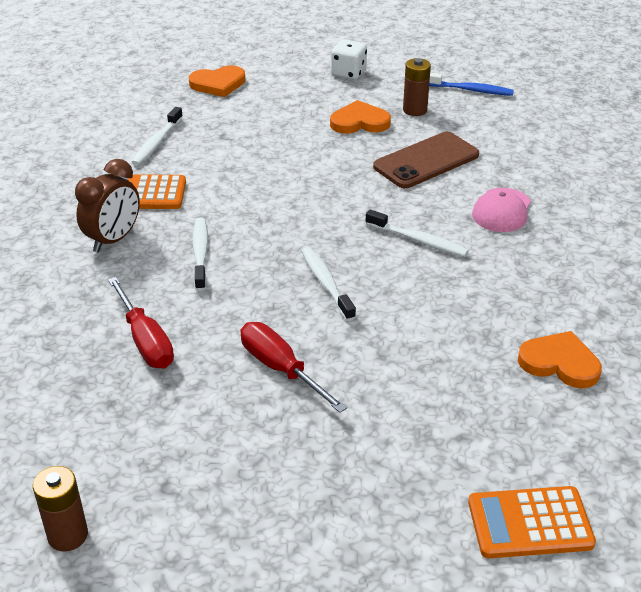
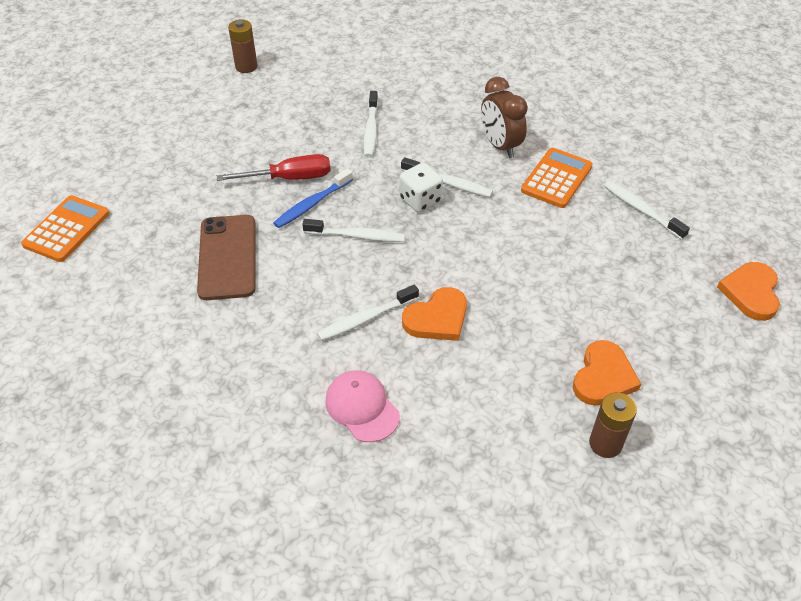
camera: 120 degrees right, 10 degrees up
(145, 341) = (371, 130): red screwdriver -> white toothbrush
(348, 73) = (733, 423): white dice -> white dice (420, 200)
(426, 161) = (489, 394): brown phone -> brown phone (227, 257)
(470, 90) = (629, 536): blue toothbrush -> blue toothbrush (312, 204)
(559, 363) = (156, 324): orange heart -> orange heart (437, 318)

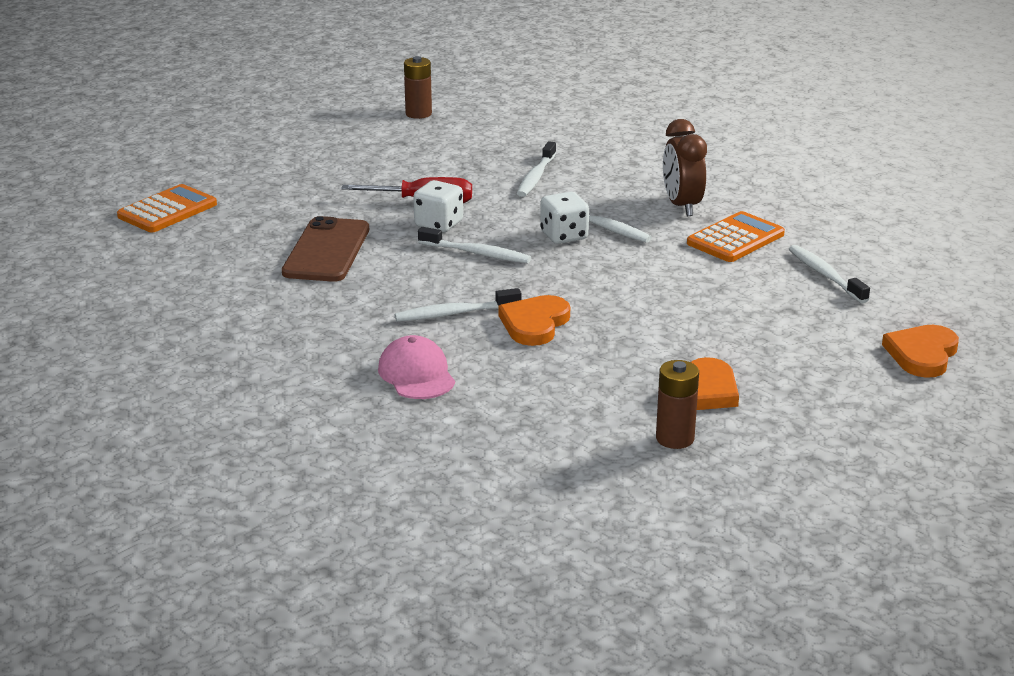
camera: 15 degrees right, 20 degrees down
(312, 204) = (439, 224): blue toothbrush -> white dice
(437, 318) = (534, 324): orange heart -> orange heart turned 135 degrees clockwise

